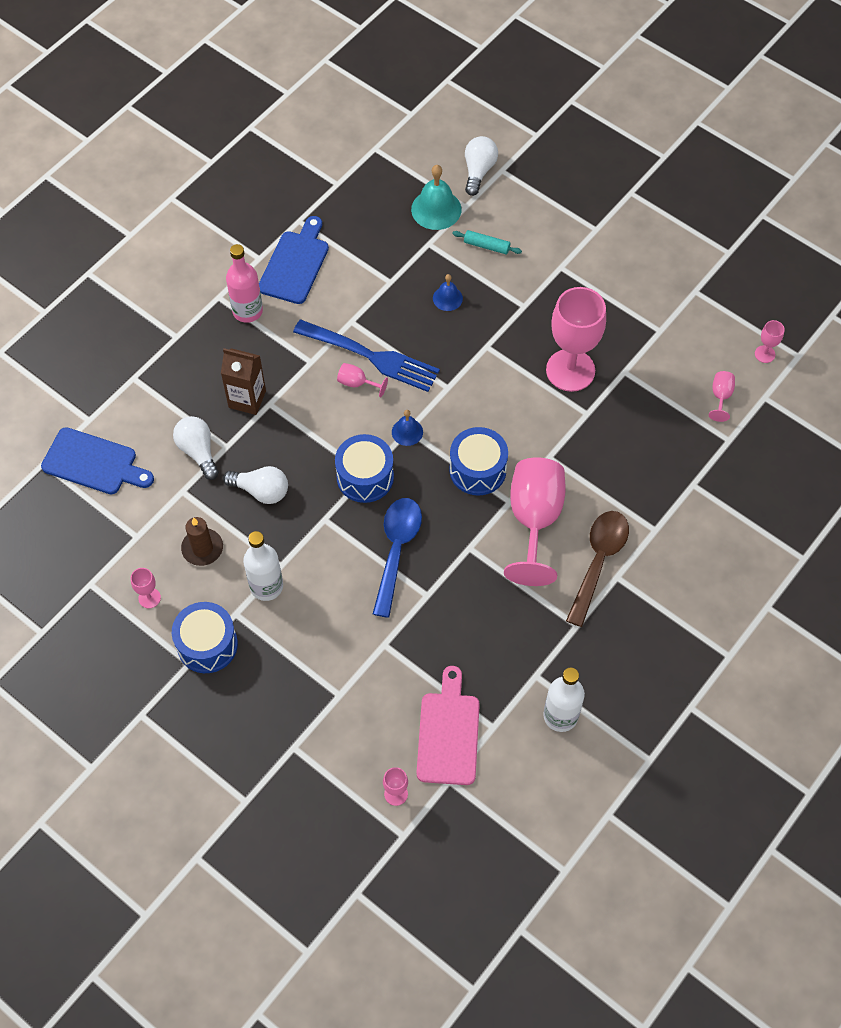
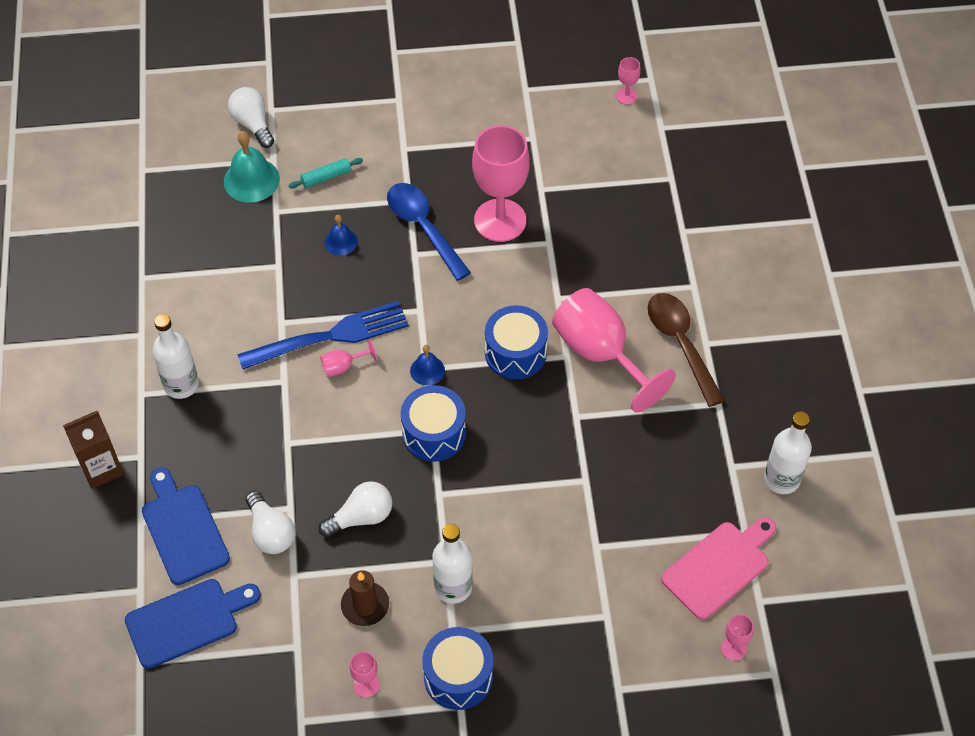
camera: 45 degrees left, 5 degrees down
(198, 451) = (270, 532): white light bulb -> white light bulb turned 135 degrees counterclockwise
(247, 311) = (181, 385): pink bottle -> white bottle
(247, 399) = (264, 455): brown carton -> brown carton (101, 468)
(295, 264) = (180, 314): blue cutting board -> blue cutting board (183, 530)
(396, 550) = (524, 467): blue spoon -> blue spoon (423, 228)
(448, 733) = (719, 567): pink cutting board -> pink cutting board turned 90 degrees clockwise
(720, 396) = (630, 151): pink goblet -> none

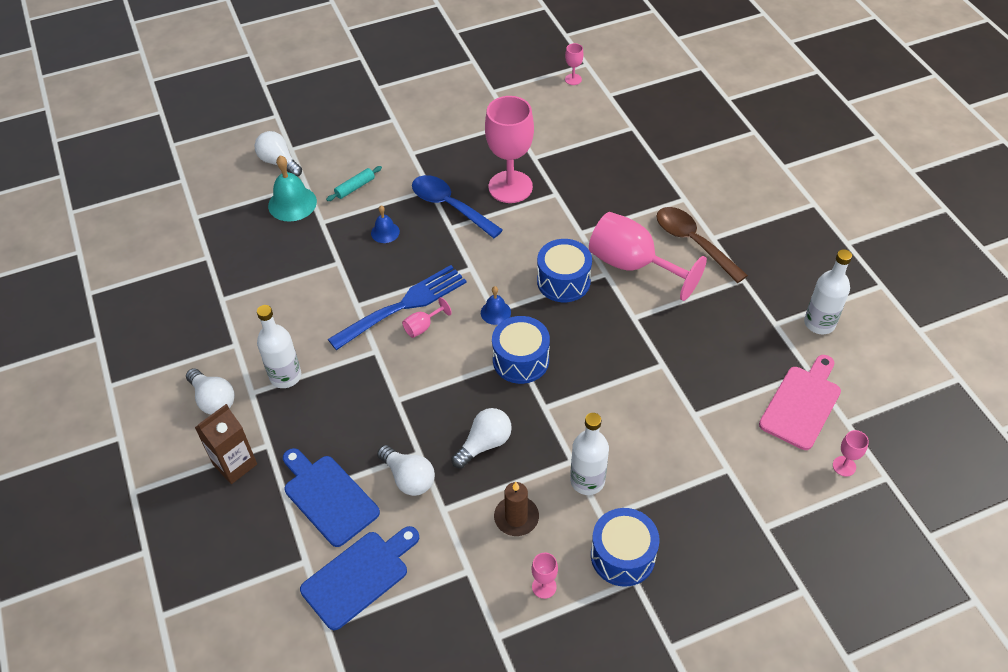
camera: 15 degrees left, 5 degrees down
(100, 391) = (213, 400): none -> white light bulb

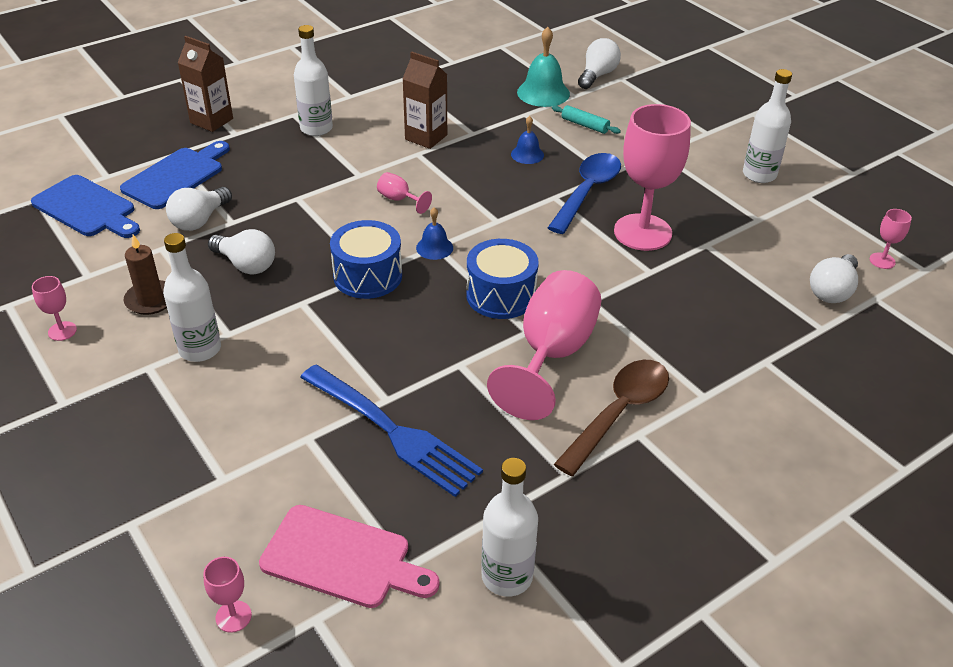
camera: 75 degrees right, 10 degrees down
(213, 400) = (282, 97): white light bulb -> white light bulb (832, 291)
(333, 295) = (426, 137): none -> brown carton
(402, 306) = (424, 182): blue fork -> blue fork (391, 431)
(459, 107) = (759, 175): none -> white bottle
(622, 556) = (96, 389): blue drum -> none

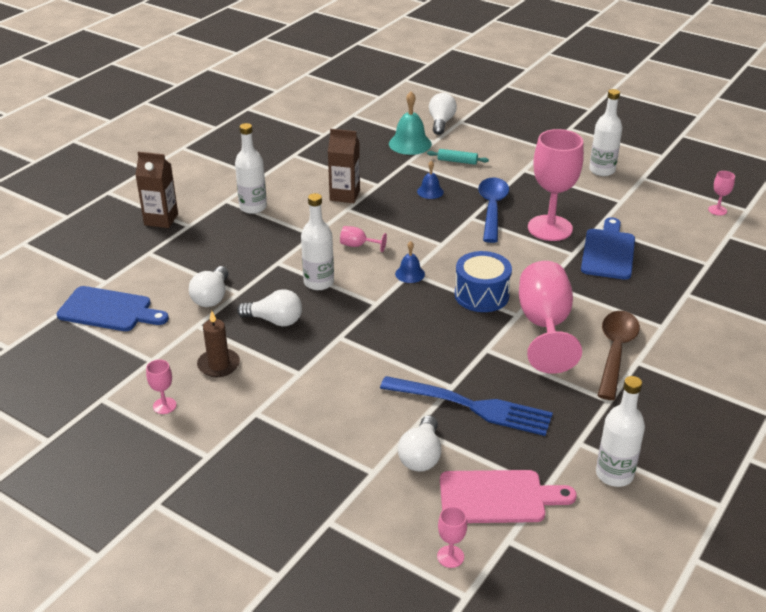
camera: 20 degrees left, 5 degrees down
(176, 176) = (166, 268): blue cutting board -> blue cutting board (608, 252)
(200, 349) = (286, 389): white bottle -> white bottle (318, 282)
(368, 276) = (375, 306): blue drum -> none
(832, 291) = (698, 237): white light bulb -> white light bulb (421, 456)

